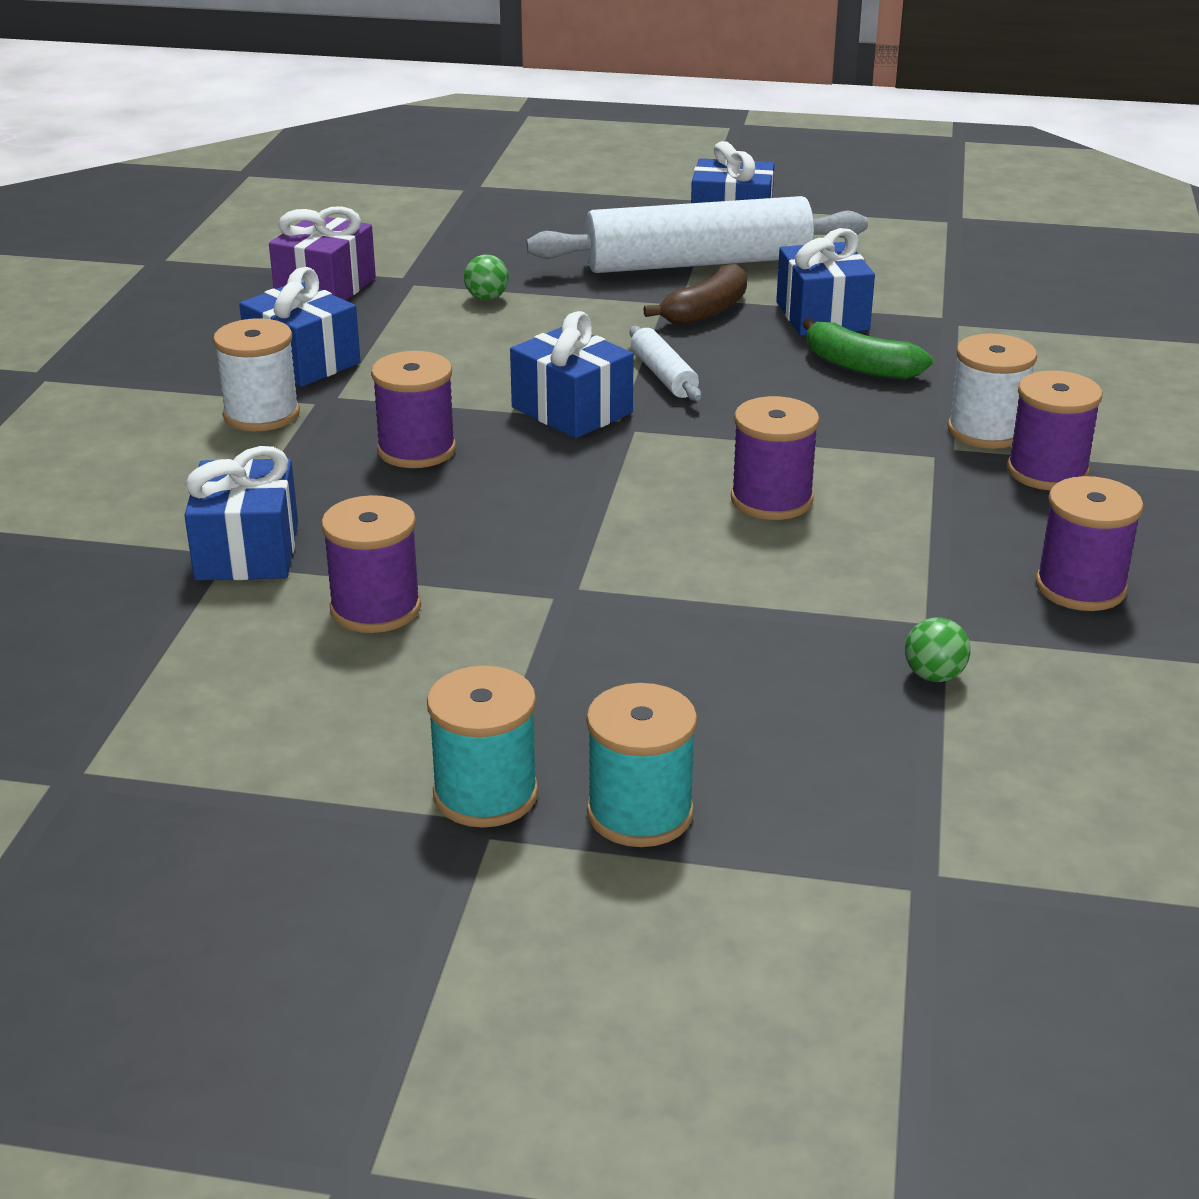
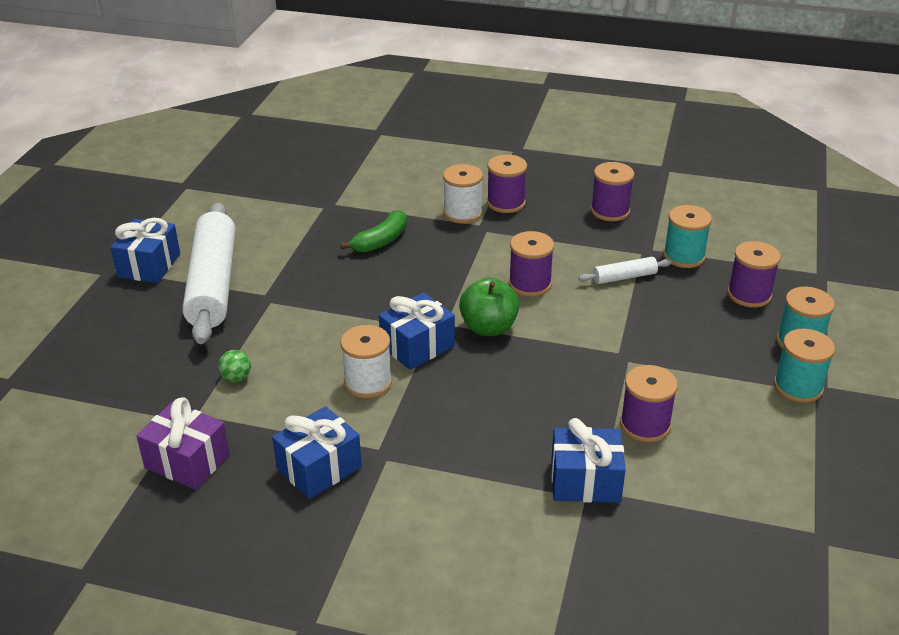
camera: 85 degrees left, 5 degrees up
(261, 414) = (401, 485): white spool -> white spool (368, 382)
(416, 450) = (461, 410): purple spool -> purple spool (749, 294)
(630, 465) = (488, 327): none -> green apple
(663, 375) = (377, 309): white rolling pin -> white rolling pin (624, 277)
(706, 311) = (289, 286): brown banana -> none
(822, 316) = (310, 246): blue gift -> none
(934, 676) = (684, 256): green ball -> turquoise spool

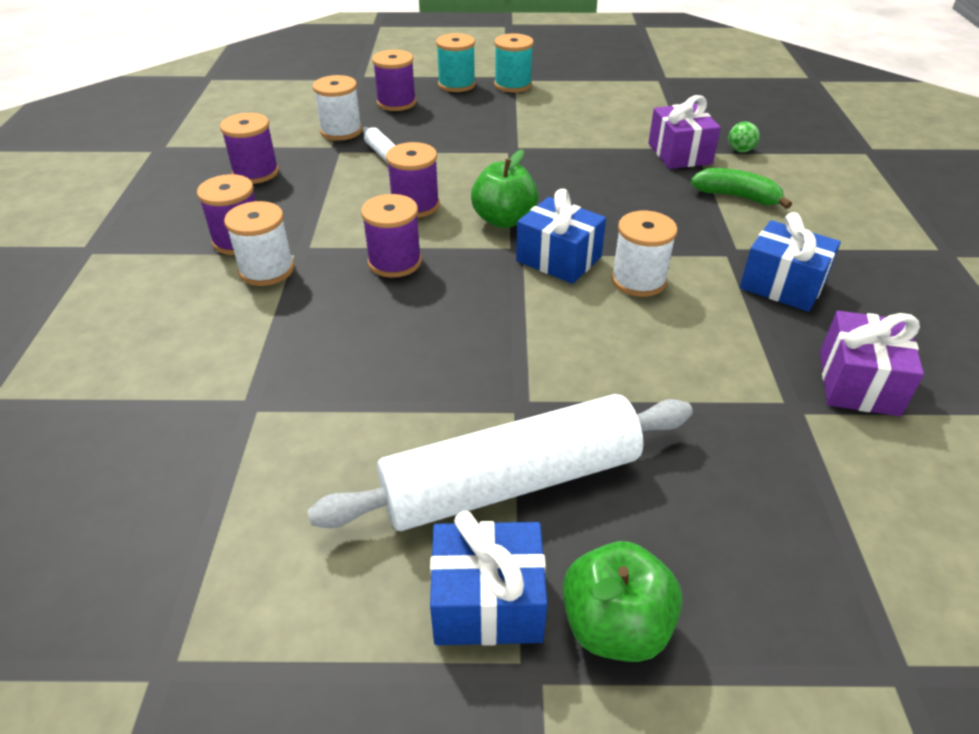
camera: 105 degrees left, 5 degrees up
(107, 299) = (615, 626): none -> green apple
(236, 377) = (699, 386): green ball -> green ball (740, 150)
(381, 241) = (348, 328): green banana -> green banana (737, 197)
(585, 481) = (679, 153): blue gift -> purple gift
(645, 425) = (596, 135): purple spool -> purple spool (395, 262)
(684, 256) = (341, 131): turquoise spool -> white spool

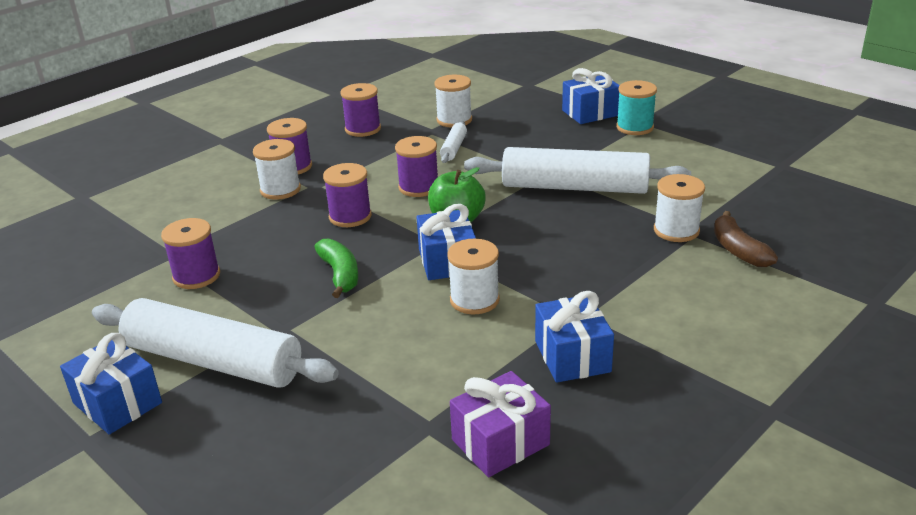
camera: 45 degrees right, 10 degrees down
(396, 103) = (523, 112): purple spool -> purple spool (196, 276)
(456, 84) = (590, 113): turquoise spool -> blue gift
(550, 150) = (574, 187): none -> white rolling pin
(615, 626) = (146, 452): green apple -> none
(679, 153) = (676, 230): purple gift -> white spool
(737, 197) = (661, 282): green banana -> green banana (340, 275)
(740, 150) = (738, 250): green ball -> brown banana

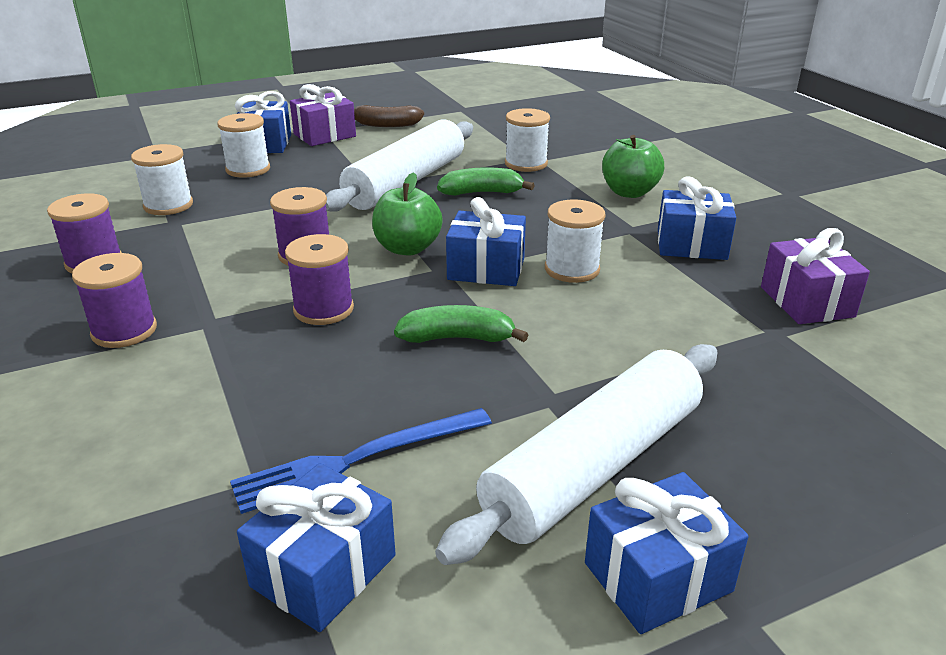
camera: 70 degrees left, 0 degrees up
(108, 292) = (323, 571): none -> blue gift
(196, 276) = (357, 460): purple spool -> blue fork
(280, 190) = (181, 351): white spool -> white spool (248, 169)
(454, 148) = (239, 219): white rolling pin -> none
(587, 225) = (482, 192): none -> green banana
(634, 127) = (324, 135): turquoise spool -> purple gift
(665, 300) = (629, 192): none -> green apple
(738, 250) = (575, 152): brown banana -> brown banana (386, 125)

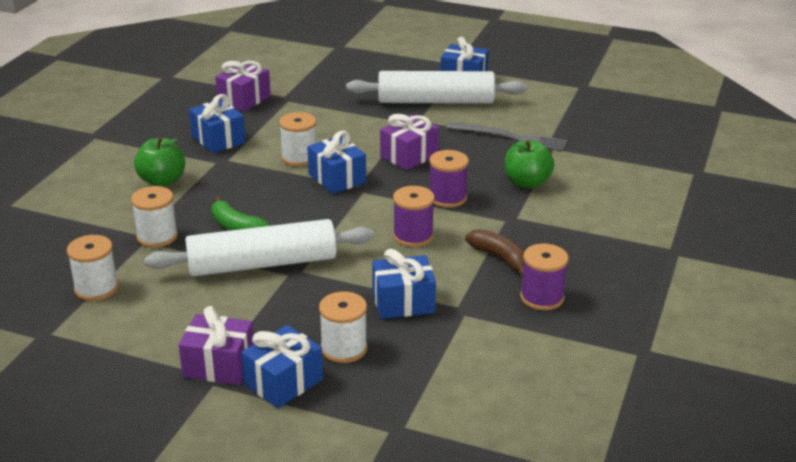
camera: 135 degrees left, 0 degrees up
(124, 331) = (557, 235): purple spool -> none
(168, 205) = (448, 333): white spool -> white spool (96, 288)
(323, 571) = (554, 119): blue gift -> blue gift (403, 302)
(357, 460) = (510, 137): blue fork -> grey fork
(386, 125) = (147, 350): brown banana -> brown banana (500, 258)
(407, 248) = (353, 211): green apple -> green apple (527, 183)
(458, 338) = (409, 156): green banana -> purple gift

